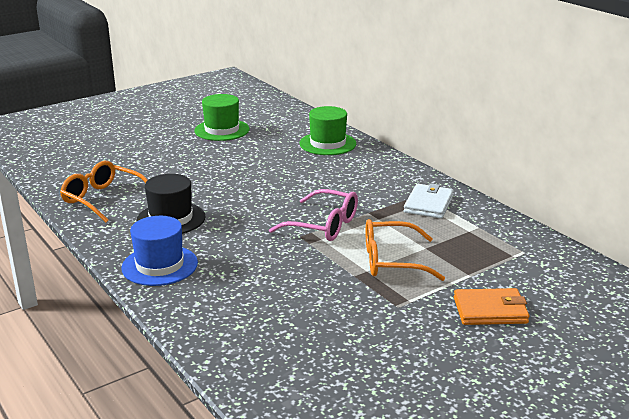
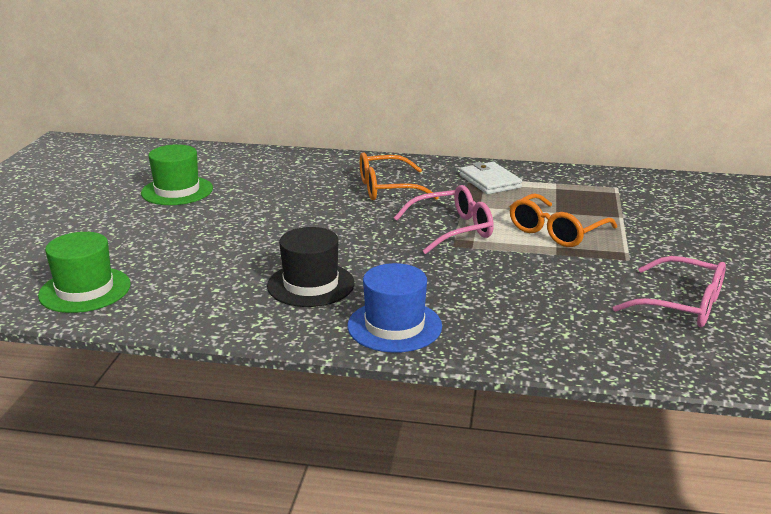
camera: 45 degrees left, 0 degrees up
(103, 199) = (197, 300): orange glasses -> orange glasses (388, 189)
(327, 144) = (309, 167): green hat -> green hat (85, 290)
(358, 355) = (681, 304): none -> pink glasses
(490, 310) = (681, 233): orange wallet -> none

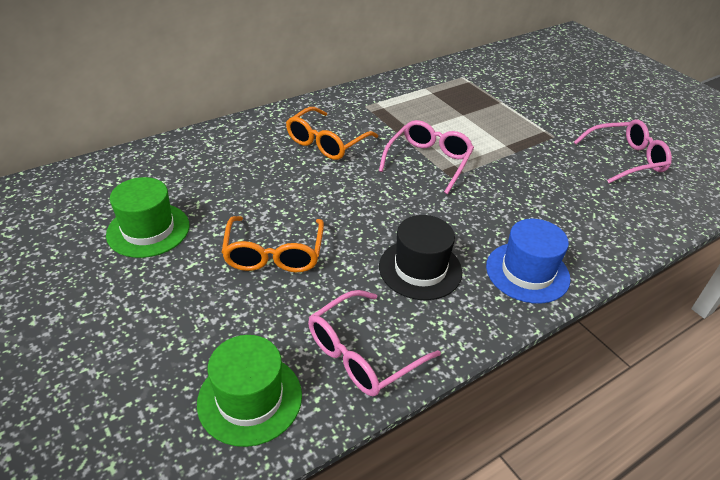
camera: 45 degrees left, 15 degrees up
(184, 305) = (363, 353): none -> pink glasses
(490, 181) = (384, 104): white wallet -> none
(556, 231) = (487, 132): orange glasses -> orange glasses (274, 253)

